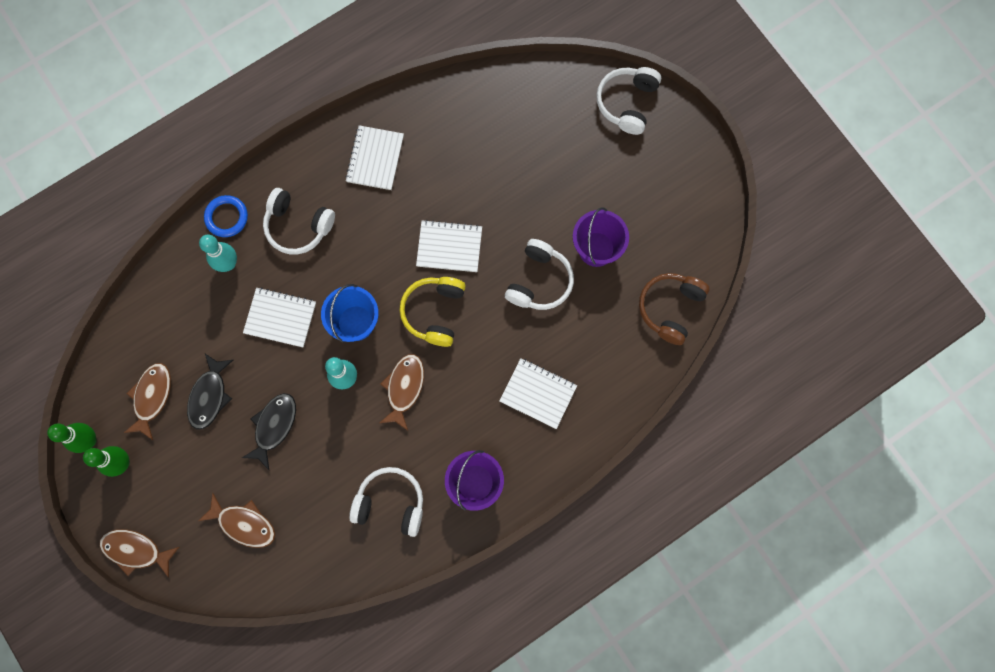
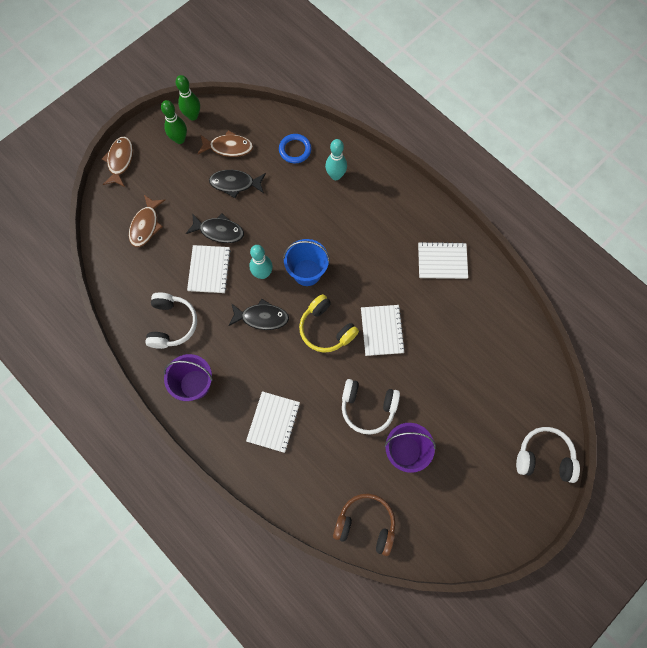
camera: 80 degrees right, 5 degrees down
(226, 217) = (371, 167): blue ring -> blue ring (295, 150)
(280, 318) = (301, 219): white notebook -> white notebook (209, 270)
(298, 226) = (375, 217): white headphones -> none
(404, 388) = (262, 317): brown fish -> black fish
(434, 312) = (326, 329): yellow headphones -> yellow headphones turned 135 degrees counterclockwise

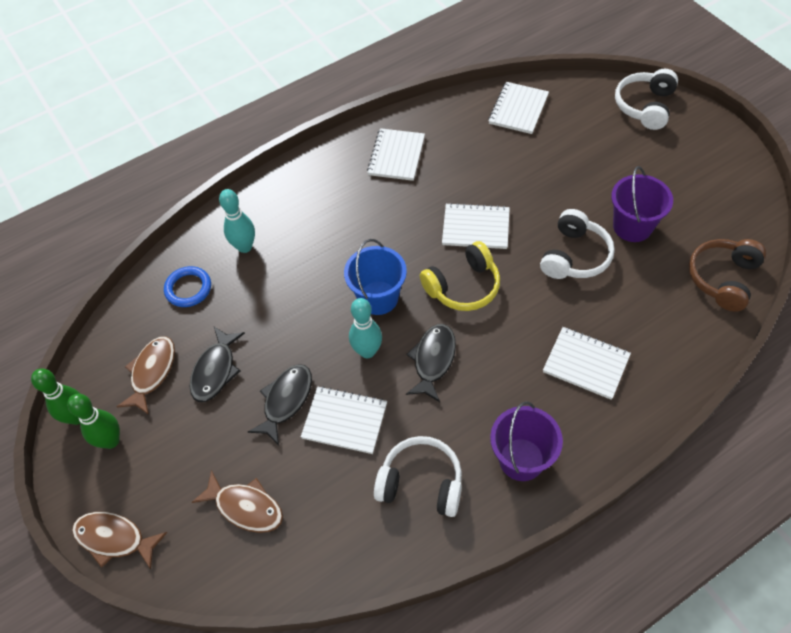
camera: 75 degrees left, 15 degrees down
(515, 349) = (518, 109): none -> white notebook

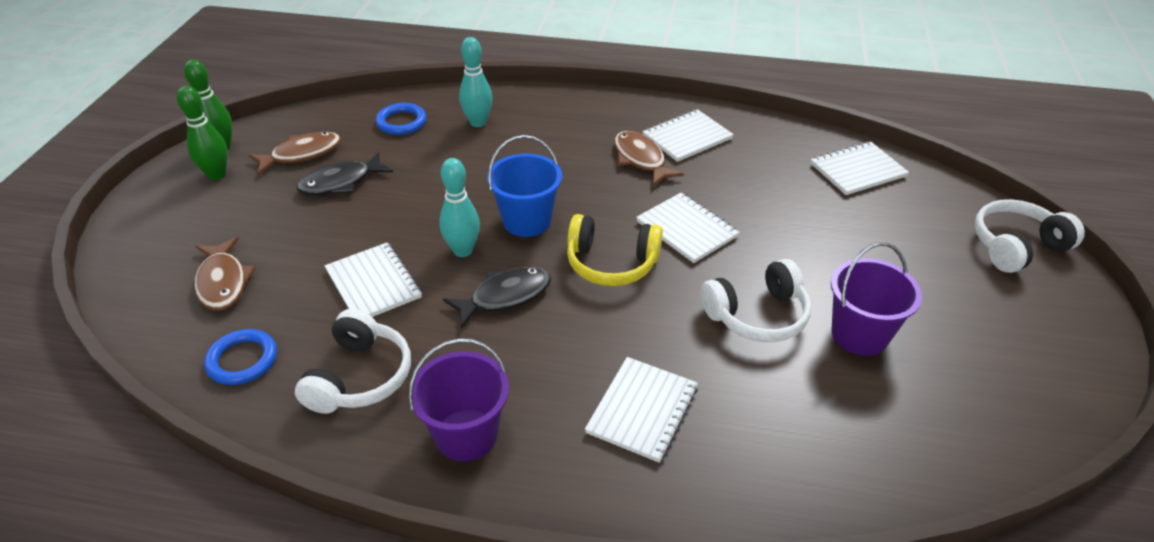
camera: 40 degrees right, 15 degrees down
(114, 538) = (126, 232): brown fish -> brown fish (641, 159)
(286, 400) = (355, 237): black fish -> none
(338, 539) = (242, 360): none -> blue ring
(421, 483) = (360, 377): white headphones -> white headphones turned 45 degrees clockwise
(586, 364) = (642, 410): white notebook -> white notebook turned 45 degrees clockwise
(723, 278) = (914, 457): brown headphones -> none

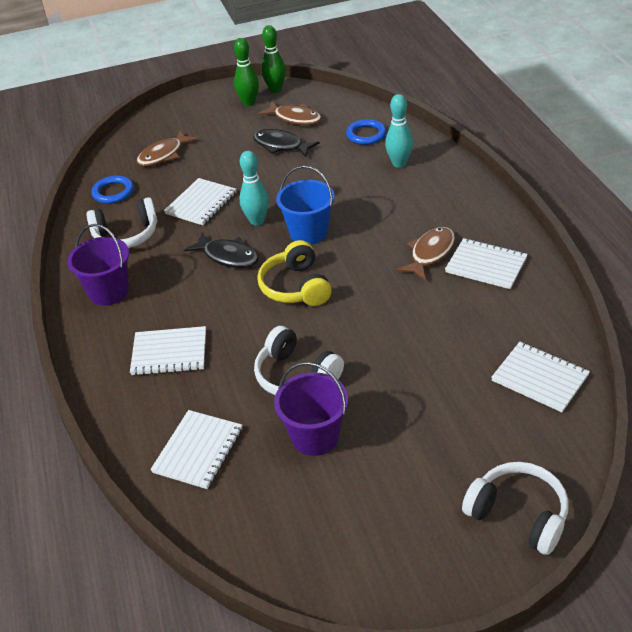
camera: 65 degrees right, 0 degrees up
(687, 229) = (364, 308): white notebook -> white notebook (198, 450)

